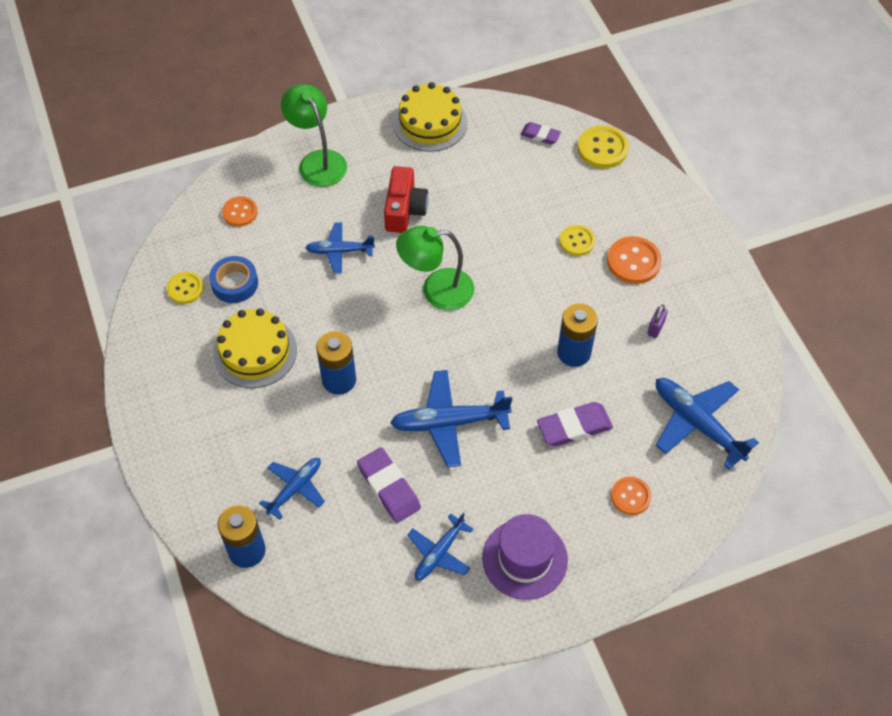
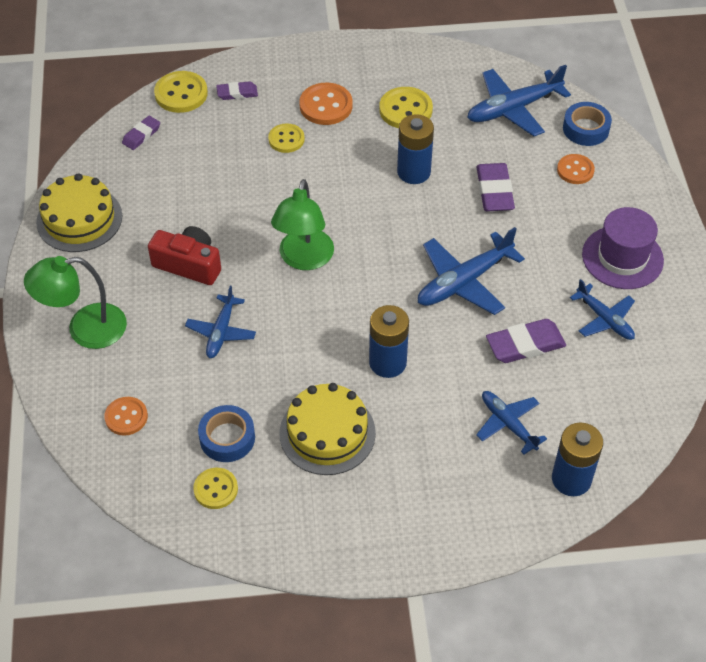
camera: 75 degrees left, 5 degrees down
(450, 422) = (464, 281): blue plane -> blue plane turned 45 degrees clockwise
(621, 189) = (237, 93): none -> purple eraser
(655, 328) = (405, 110): purple padlock -> yellow button
(696, 498) = (586, 129): none -> blue tape

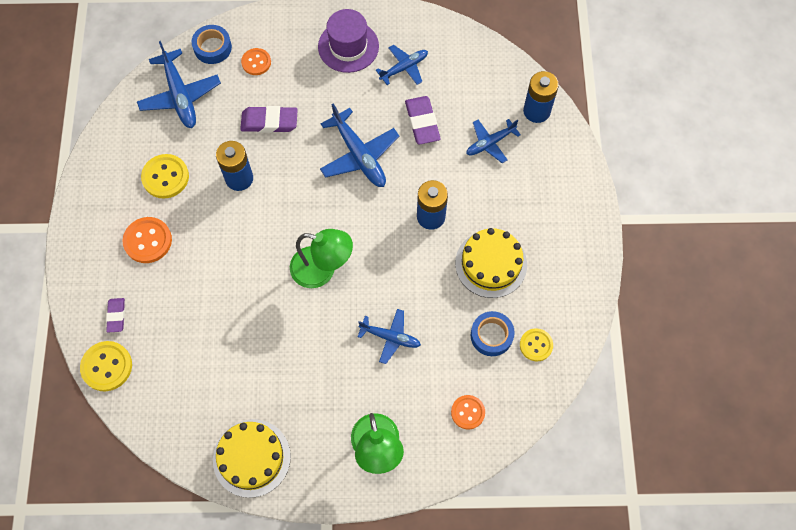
camera: 85 degrees left, 15 degrees up
(141, 135) = (155, 403): purple eraser -> none
(189, 265) = (317, 362): red camera -> none
(286, 139) = (183, 276): yellow button -> none

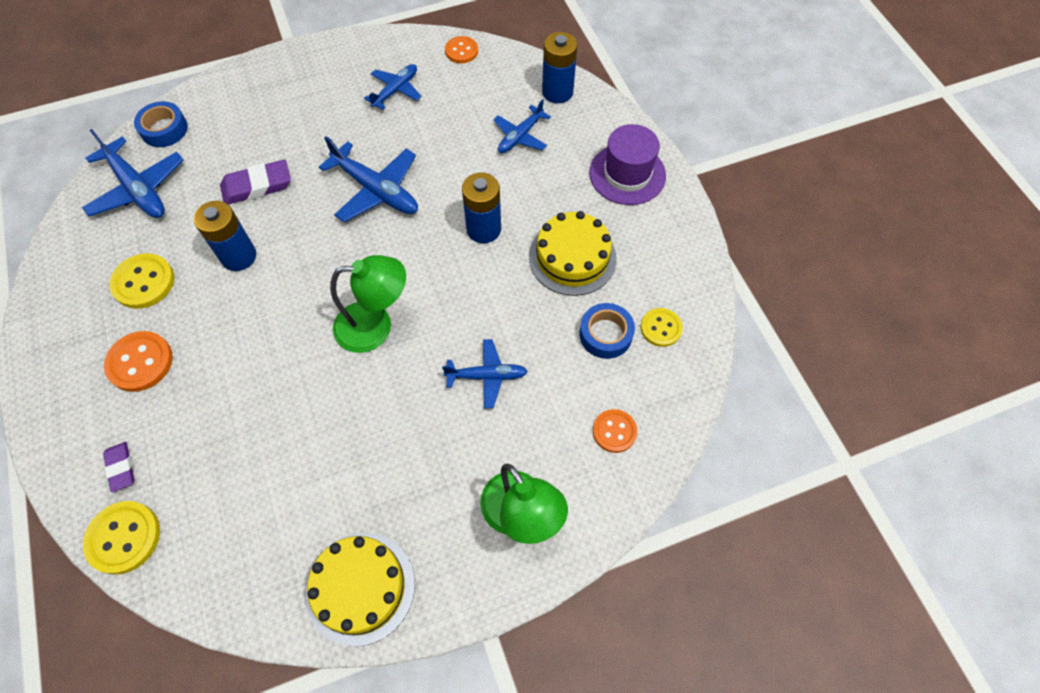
camera: 20 degrees left, 5 degrees down
(256, 62) = (222, 130): orange button -> orange button (461, 51)
(348, 46) = (325, 86): purple hat -> purple hat (627, 174)
(422, 122) = (436, 137): purple eraser -> none

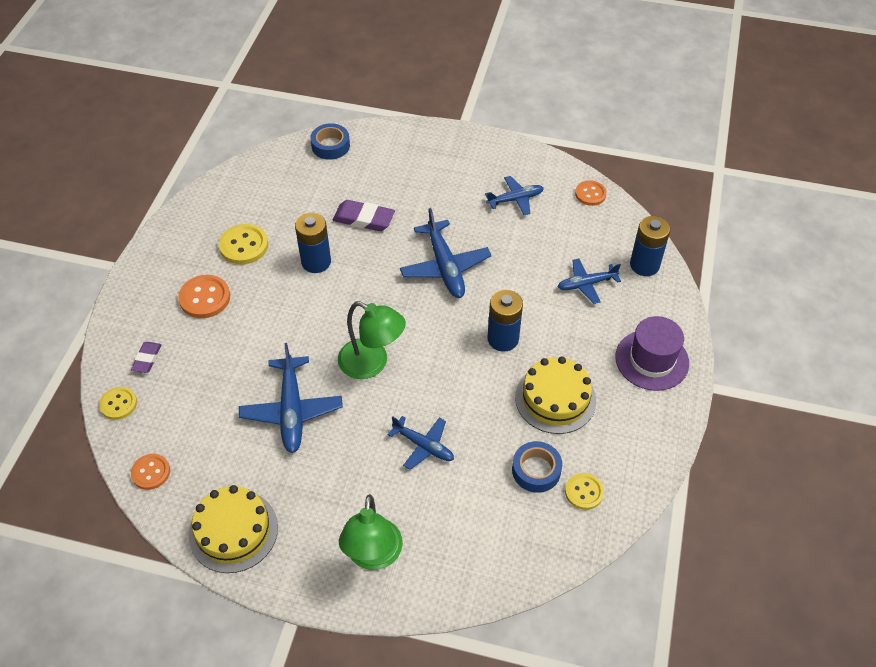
camera: 35 degrees right, 10 degrees down
(124, 538) = (118, 404): yellow button -> yellow button, size x0.67
(137, 188) = (284, 179): blue plane -> blue plane (292, 410)
(614, 431) = (486, 543): orange button -> orange button (151, 472)

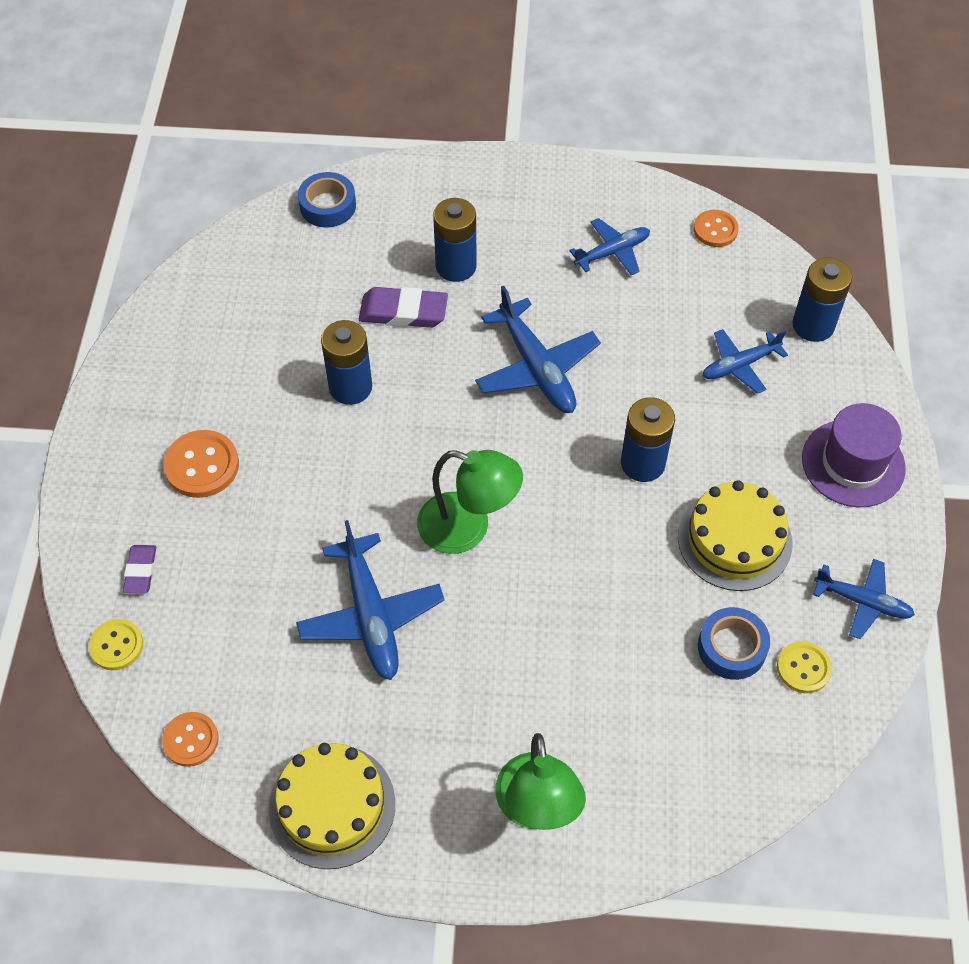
camera: 10 degrees left, 5 degrees up
(244, 245) = (239, 377): yellow button -> none
(406, 194) = (456, 266): none -> blue battery
(423, 445) = (568, 637): blue plane -> blue plane (862, 601)

